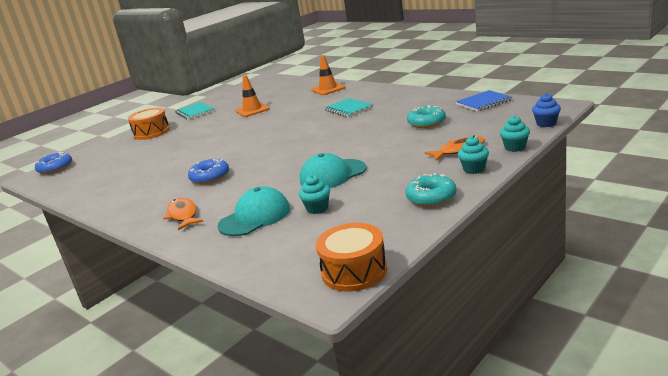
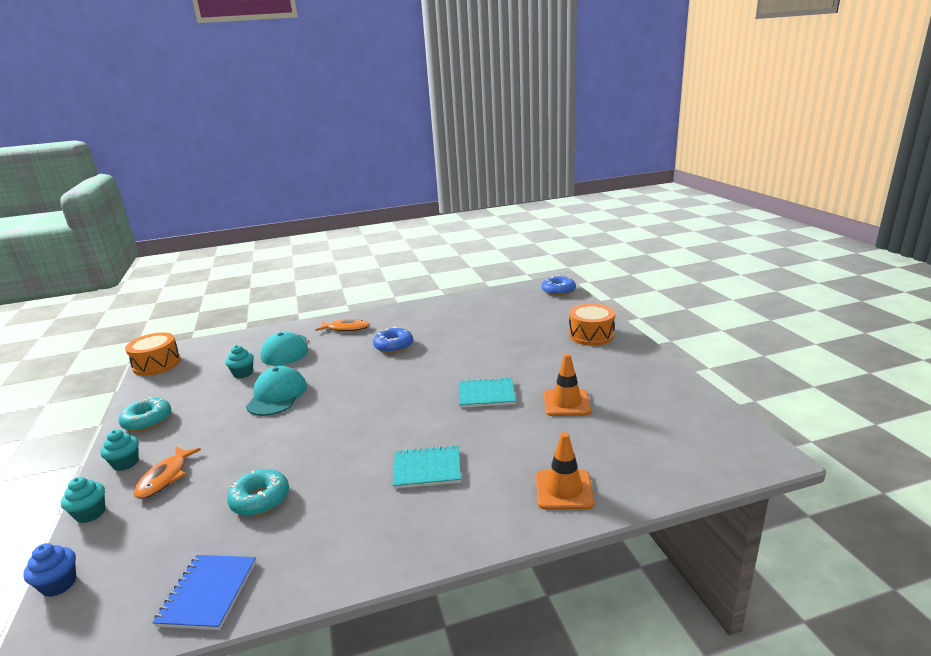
camera: 120 degrees right, 0 degrees up
(195, 112) = (634, 367): turquoise notebook -> turquoise notebook (486, 394)

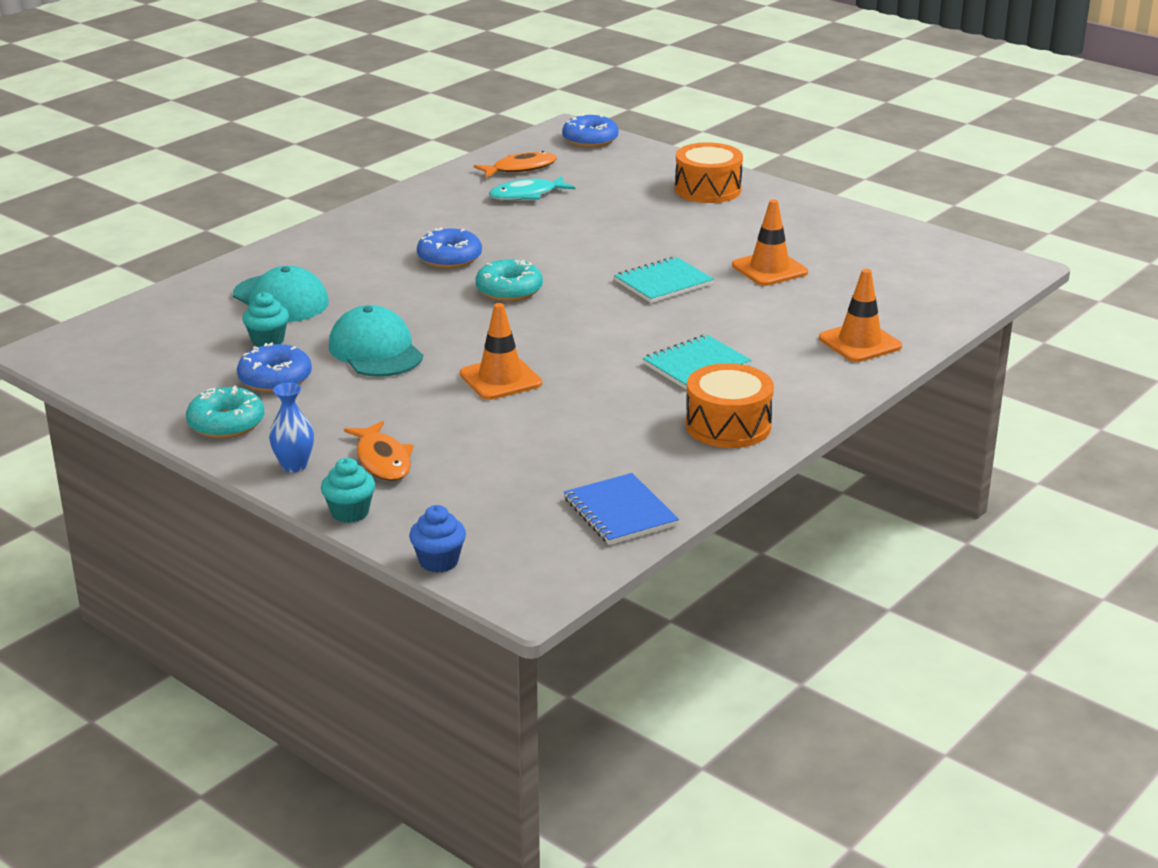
camera: 35 degrees left, 5 degrees up
(126, 463) = (294, 466): turquoise cupcake -> blue vase
(157, 364) = (82, 365): orange drum -> orange drum (728, 426)
(210, 399) = (275, 379): none -> blue donut
(260, 499) = (546, 440): turquoise donut -> turquoise donut (509, 290)
(305, 438) = (500, 379): none -> orange traffic cone
(346, 328) = (331, 252): orange fish -> orange fish (520, 169)
(483, 317) = (527, 195): none -> turquoise fish

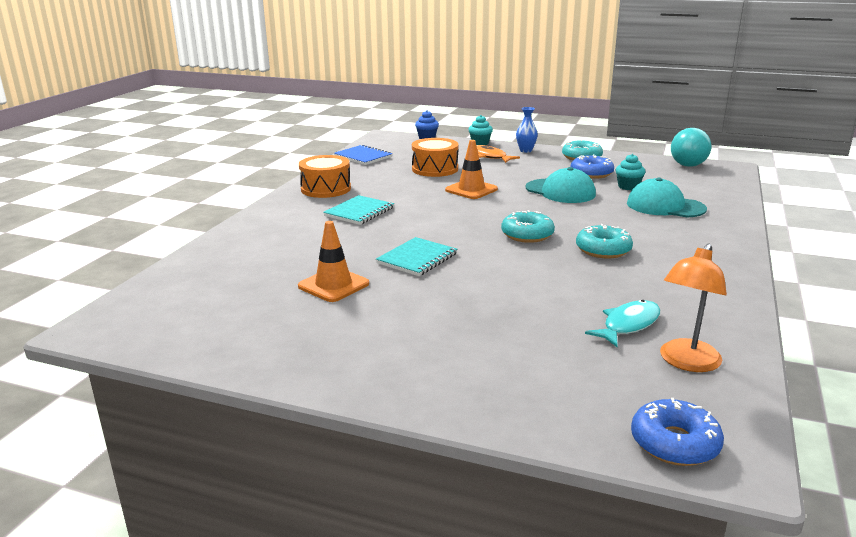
camera: 160 degrees right, 5 degrees down
(98, 367) = (688, 165): none -> turquoise ball
(449, 258) = (603, 250): blue donut -> turquoise donut
(520, 169) = (686, 362): orange fish -> orange lamp
(708, 189) = (444, 374): orange drum -> orange drum (435, 169)
(860, 342) = (248, 240): orange traffic cone -> none

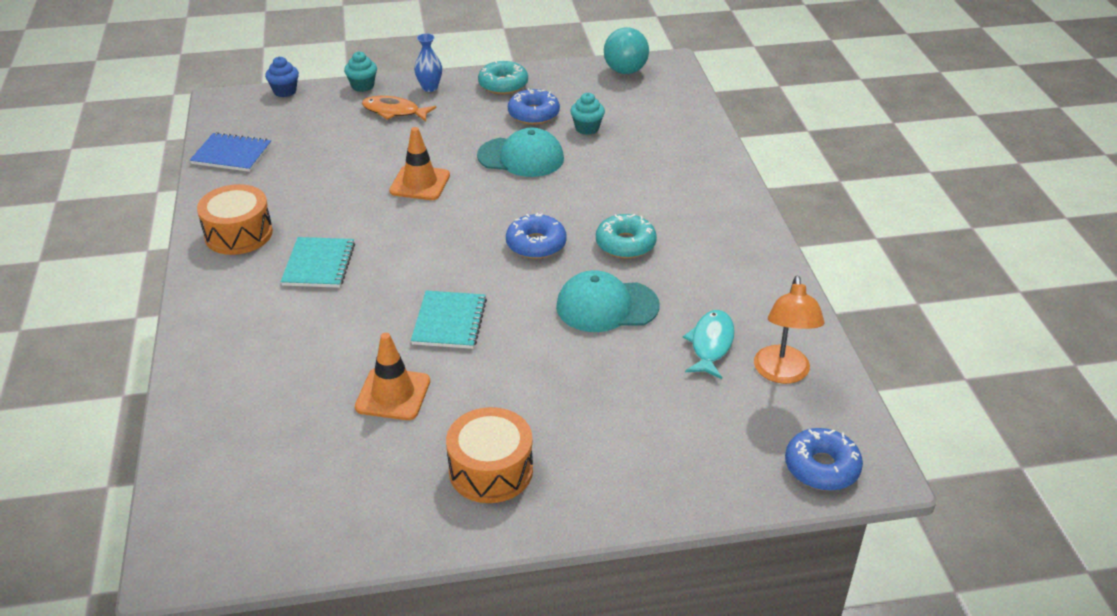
camera: 30 degrees left, 15 degrees up
(435, 169) = (346, 155): orange drum -> orange drum (491, 470)
(527, 235) = (536, 244): turquoise donut -> blue donut
(665, 206) = (643, 152): turquoise cap -> turquoise cap (606, 306)

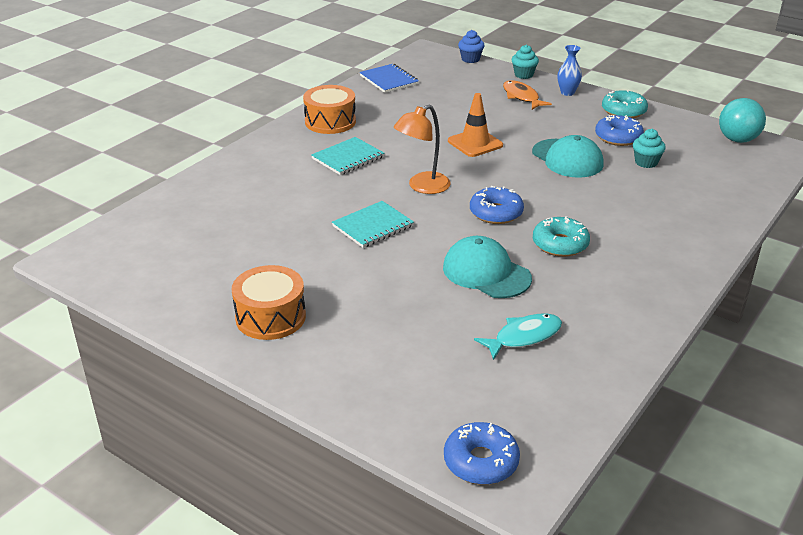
camera: 45 degrees right, 5 degrees down
(393, 394) = (282, 245): orange traffic cone -> none
(782, 373) = (548, 387): orange lamp -> orange lamp (422, 187)

